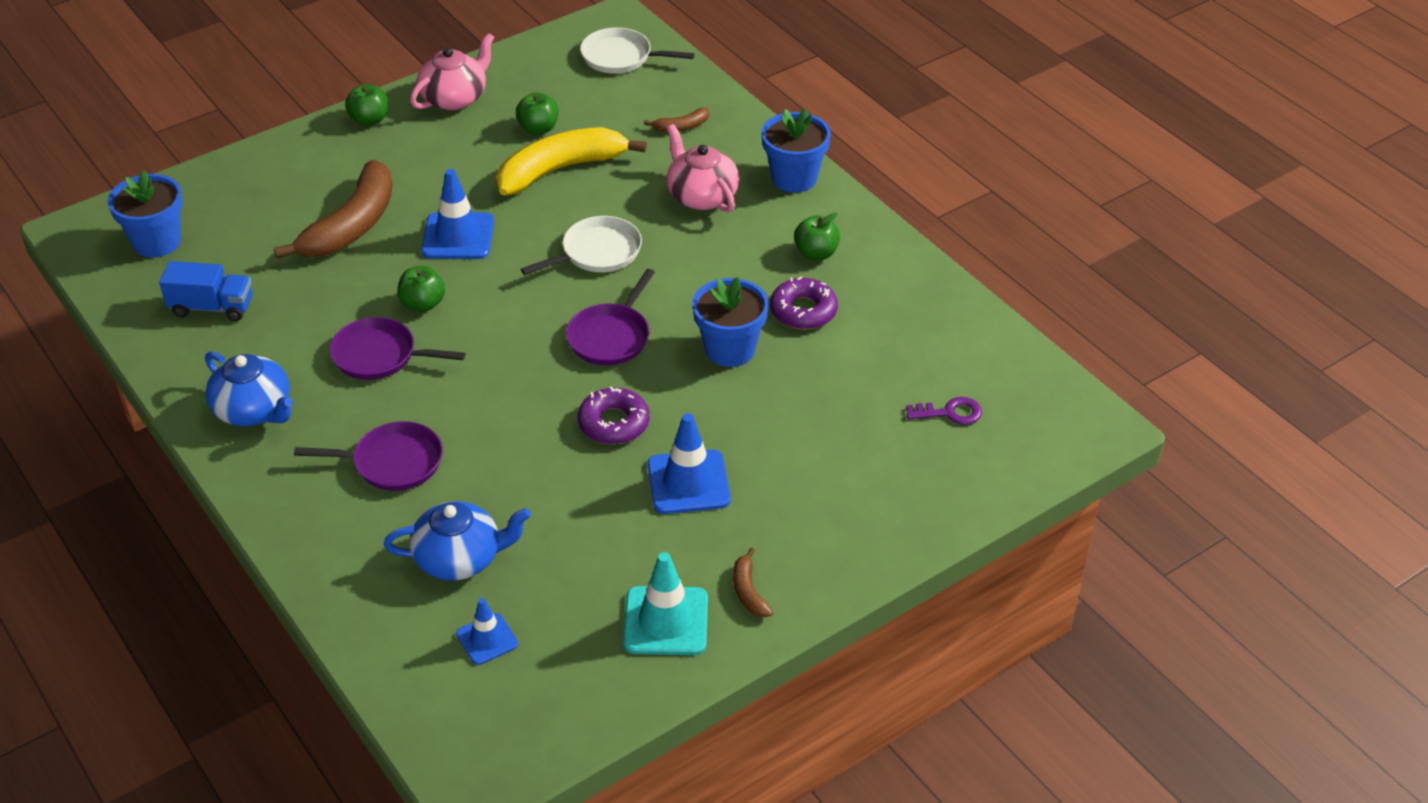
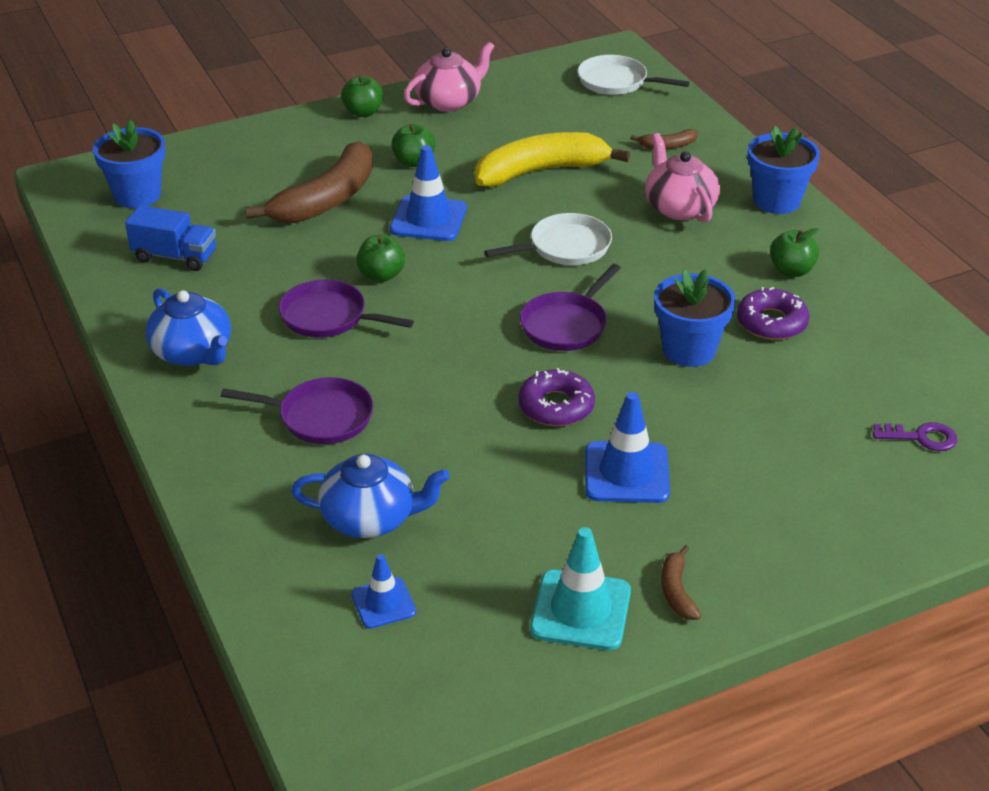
camera: 10 degrees right, 5 degrees down
(538, 128) = (525, 134): green apple -> green apple (414, 162)

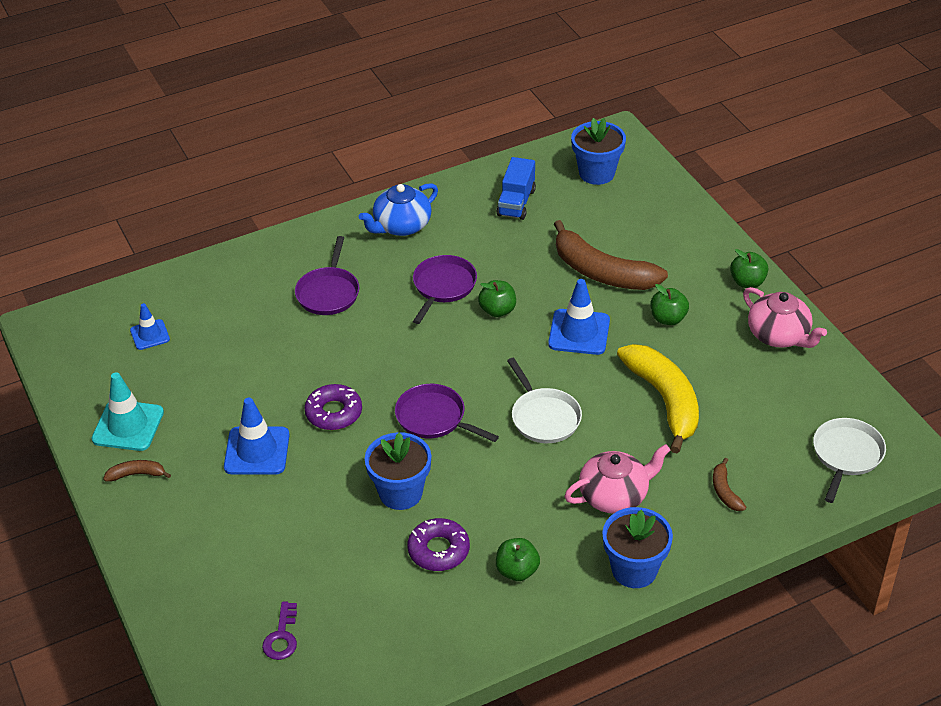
camera: 90 degrees right, 5 degrees up
(371, 518) = (226, 324): blue teapot -> none

